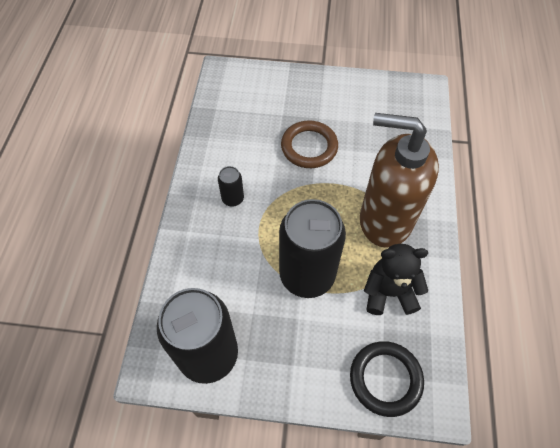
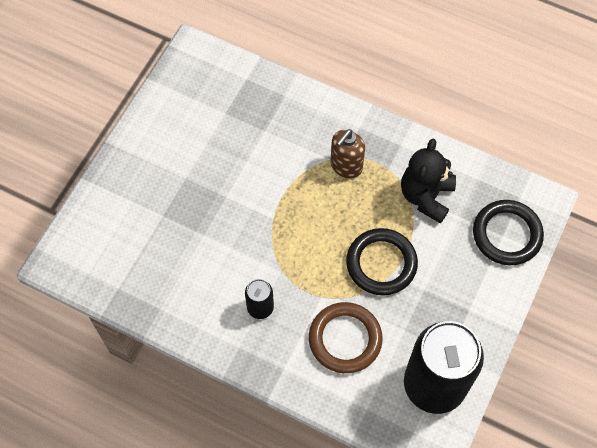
camera: 70 degrees left, 5 degrees up
(307, 275) = (381, 263): black can -> black ring
(309, 147) = (223, 203): brown ring -> brown ring (345, 339)
(385, 220) = (346, 166): brown soap dispenser -> brown soap dispenser, size x0.46

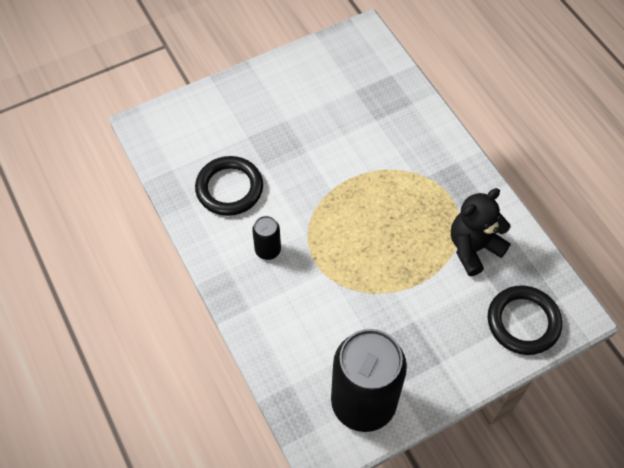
camera: 35 degrees right, 5 degrees down
(345, 339) = (316, 317): brown ring -> none
(346, 166) = (422, 185): brown soap dispenser -> none
(381, 263) = (393, 278): black ring -> black ring (229, 188)

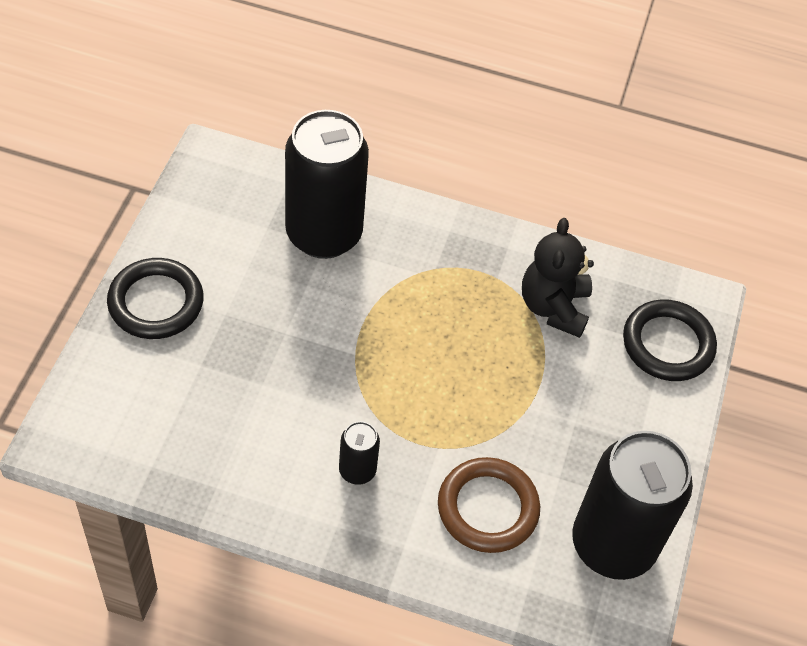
camera: 50 degrees left, 5 degrees down
(229, 188) = (243, 437): black ring -> black ring (156, 302)
(315, 325) = (487, 508): none -> brown ring
(382, 114) = (324, 234): none -> black can

